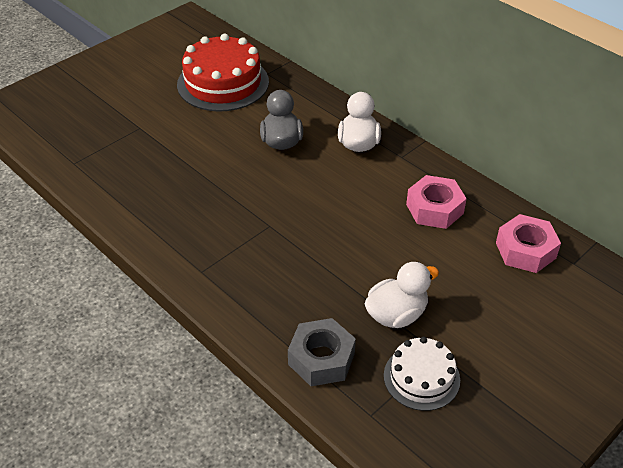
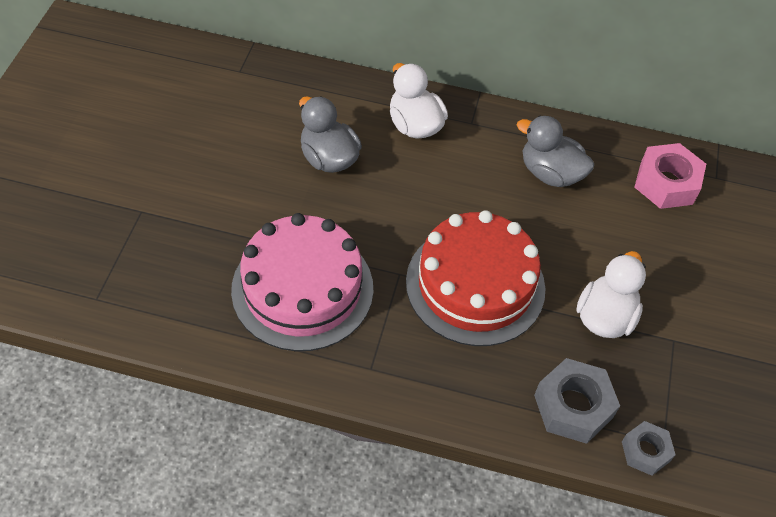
camera: 35 degrees left, 10 degrees up
(198, 208) = (302, 288): none -> pink cake
(223, 83) = (196, 105): red cake -> red cake (475, 284)
(351, 413) = (645, 451): none -> grey nut
(421, 377) = (677, 375): white cake -> none
(434, 209) = (550, 173): pink nut -> grey duck

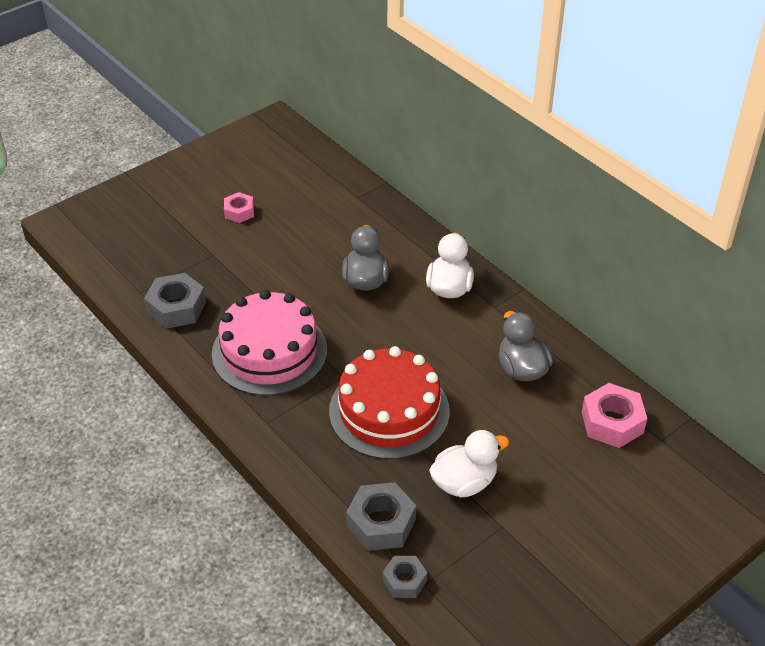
camera: 40 degrees right, 10 degrees down
(126, 147) = (239, 212): none -> pink nut
(155, 295) = (176, 308): none -> grey nut

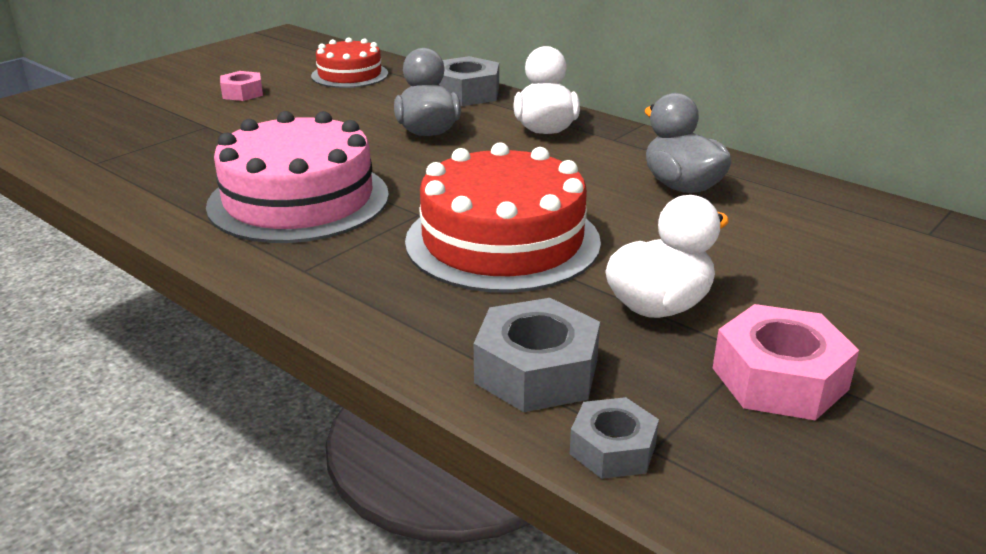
camera: 10 degrees left, 15 degrees down
(176, 308) = (150, 172): grey nut -> grey nut (466, 93)
(320, 193) = (349, 75): none -> red cake
(612, 422) = (845, 223): pink nut -> pink nut (779, 379)

